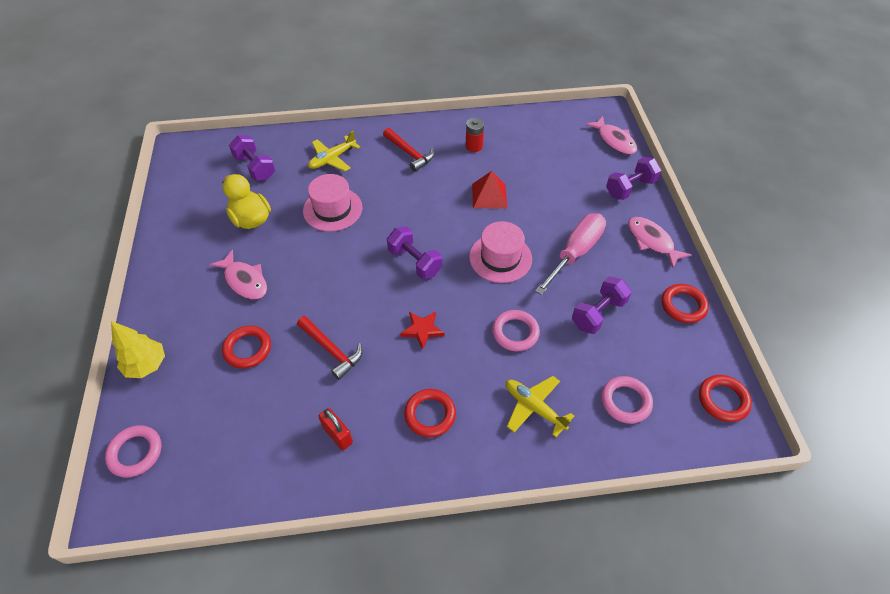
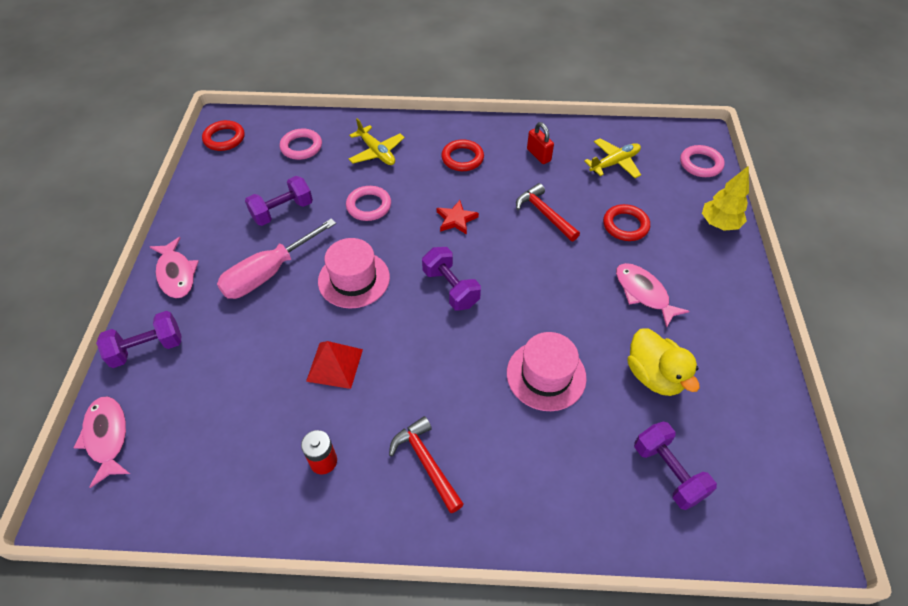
camera: 170 degrees left, 0 degrees up
(332, 159) = (548, 470): yellow plane -> yellow plane (614, 163)
(683, 305) = (197, 207): red ring -> none

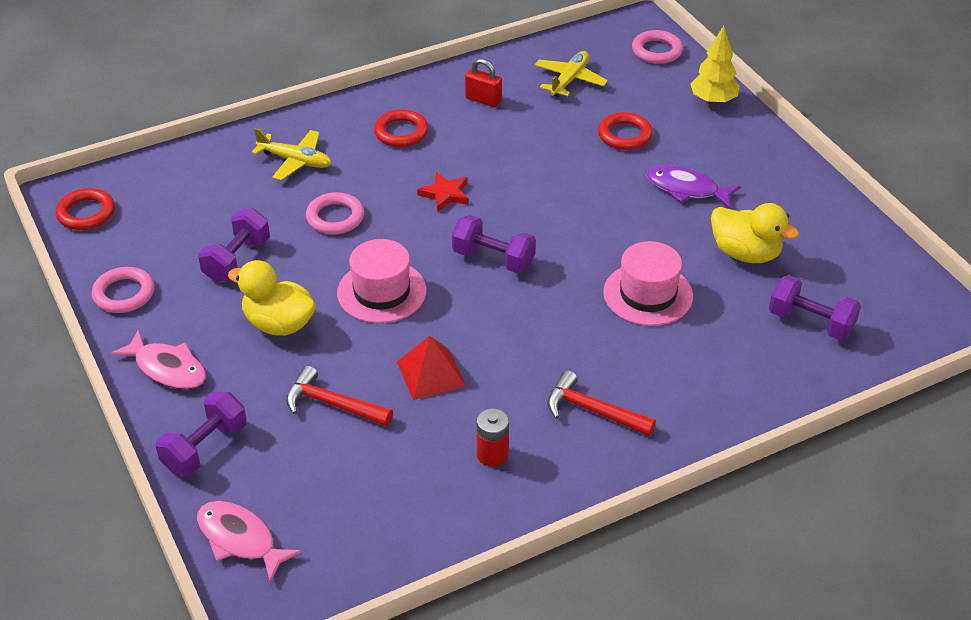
camera: 30 degrees left, 10 degrees down
(269, 273) = (279, 324): pink screwdriver -> yellow duck
(301, 147) = (196, 187): pink ring -> pink ring (124, 294)
(544, 214) = (534, 154): red hammer -> red hammer (332, 404)
(643, 293) = (686, 189): pink fish -> purple fish

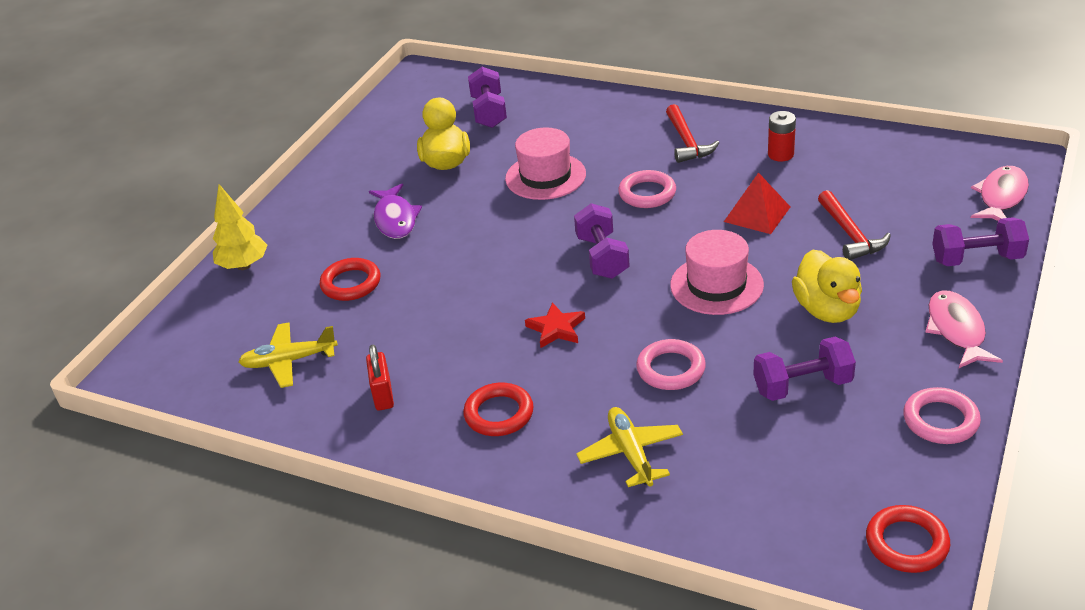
camera: 125 degrees left, 5 degrees down
(240, 539) = (1001, 197): pink fish -> pink fish turned 150 degrees counterclockwise
(657, 51) = (180, 337): pink ring -> pink ring (647, 193)

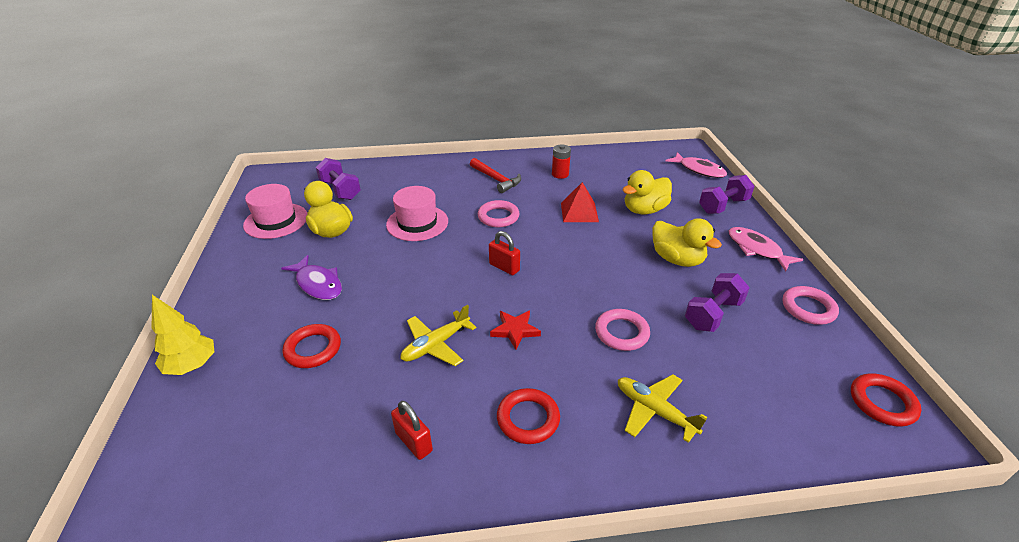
camera: 35 degrees left, 0 degrees up
(288, 361) = (297, 444): yellow plane -> yellow plane (435, 345)
(602, 257) = (504, 267): purple dumbbell -> red padlock
(716, 285) = (596, 264): pink hat -> pink hat (276, 221)
(850, 234) = (644, 210): red hammer -> yellow duck
(1001, 197) = (699, 170): pink fish -> pink fish turned 135 degrees clockwise

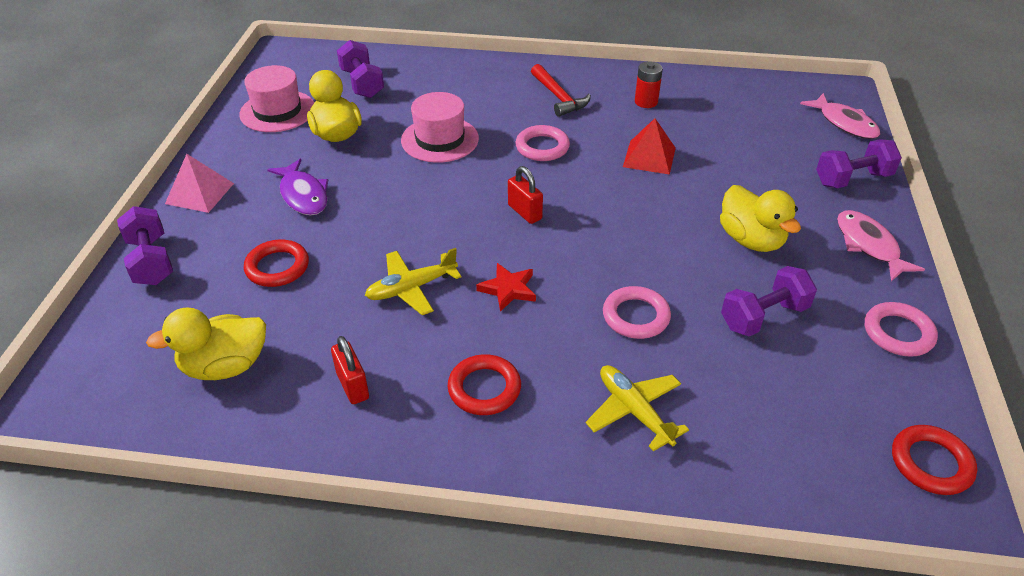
camera: 15 degrees right, 5 degrees up
(192, 366) = (151, 261): yellow tree -> purple dumbbell
(224, 298) = (199, 193): none -> pink pyramid
(644, 210) = (738, 168): yellow duck -> yellow duck (225, 366)

